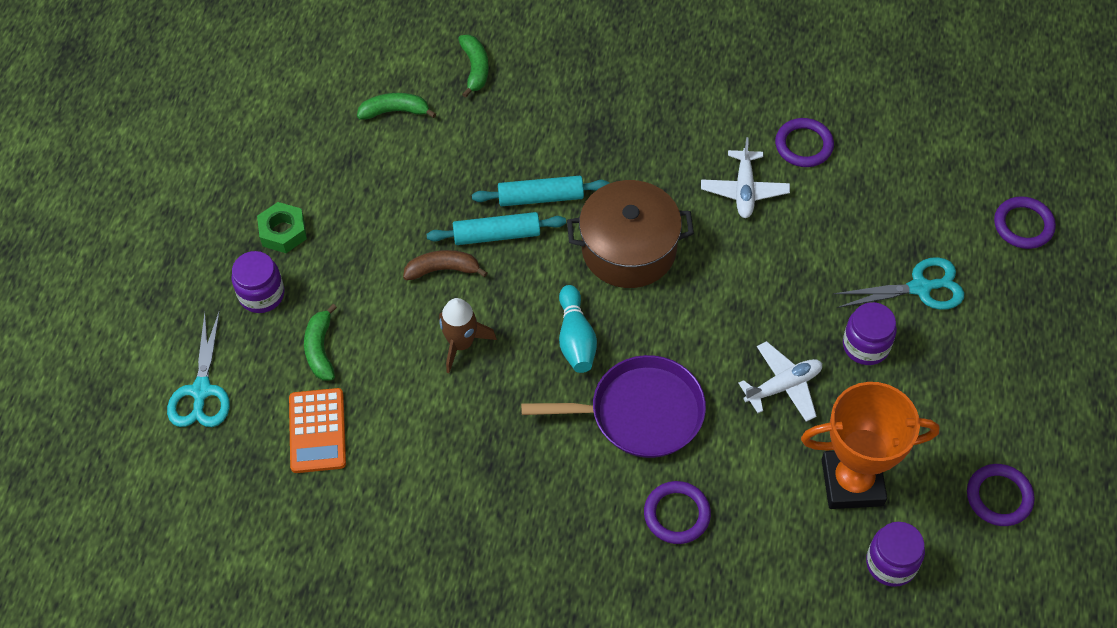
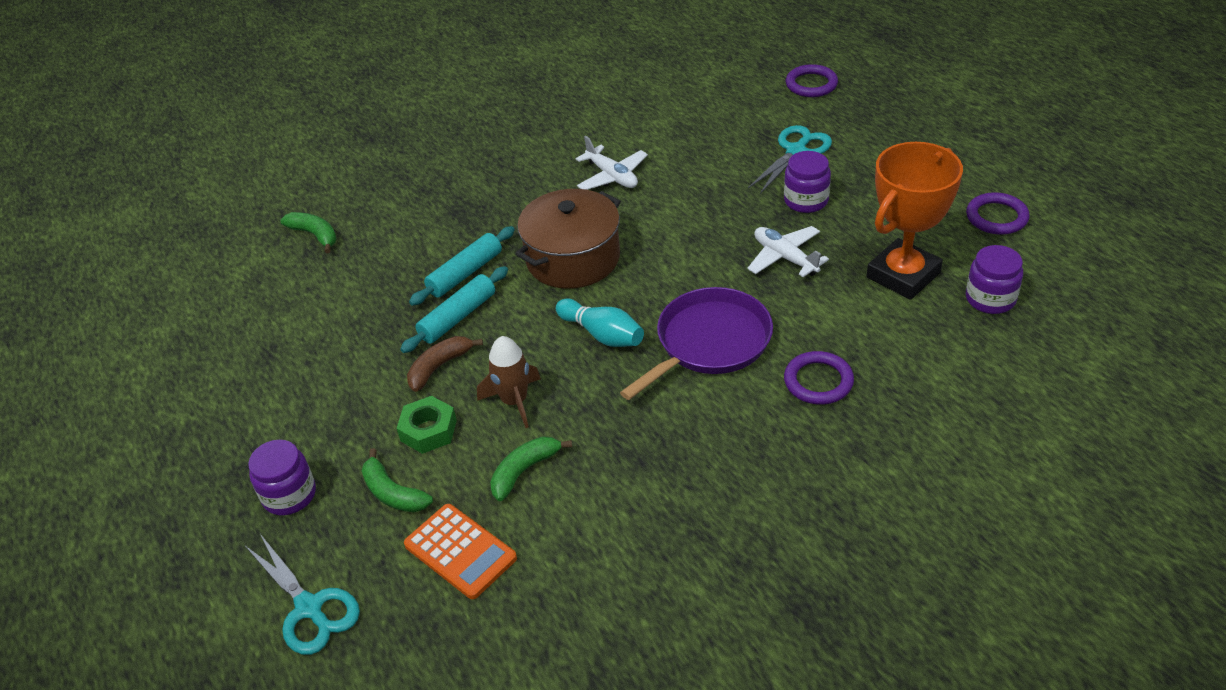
camera: 40 degrees left, 15 degrees down
(283, 232) = (260, 439): green nut -> green nut (428, 430)
(395, 111) = (274, 300): green banana -> green banana (524, 471)
(783, 386) = (785, 257): white plane -> white plane turned 60 degrees counterclockwise
(803, 145) = (620, 130): purple ring -> none

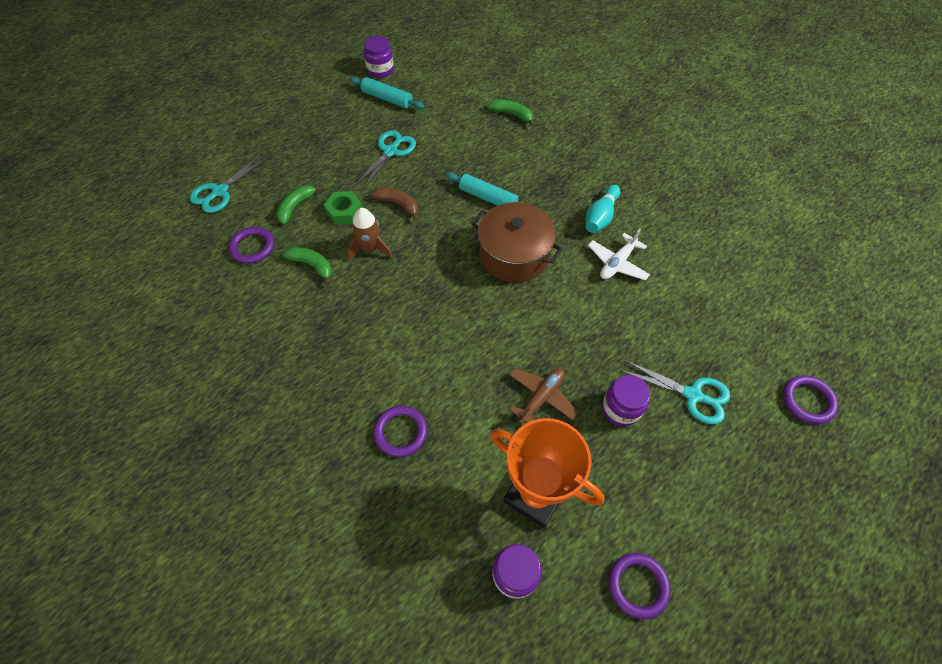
camera: 75 degrees right, 15 degrees up
(289, 495) = (295, 163): purple jar -> purple jar (380, 70)
(315, 235) = (512, 115): green banana -> green banana turned 90 degrees counterclockwise
(324, 371) = (390, 151): none -> turquoise scissors
(458, 317) = (444, 203): turquoise rolling pin -> turquoise rolling pin (387, 99)
(460, 551) = (252, 247): orange calculator -> purple ring
(602, 335) = (436, 286): turquoise bowling pin -> turquoise bowling pin (600, 217)
(709, 342) = (435, 354): purple pan -> none
(785, 257) = (541, 397): white plane -> brown plane

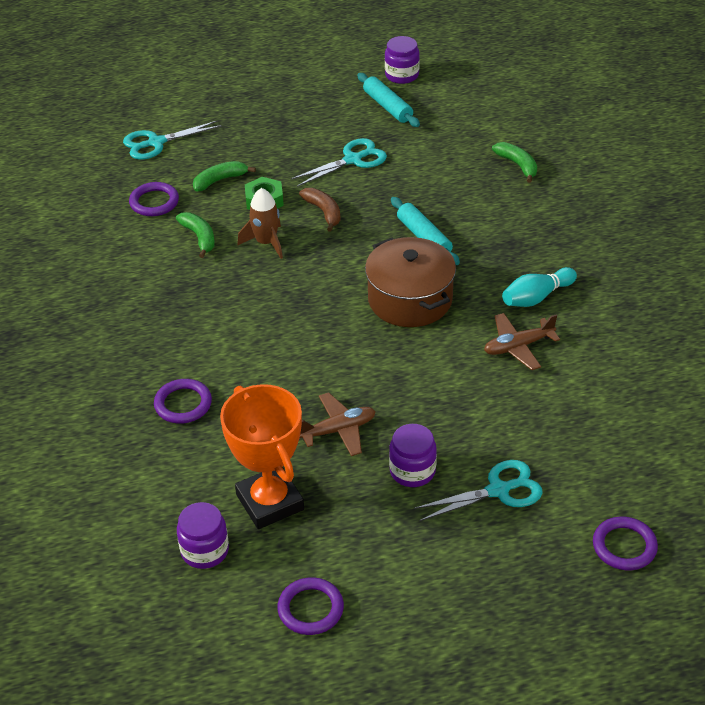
camera: 30 degrees right, 15 degrees down
(617, 263) = (518, 346): white plane -> brown plane
(692, 395) = (498, 490): turquoise scissors -> turquoise scissors turned 75 degrees counterclockwise

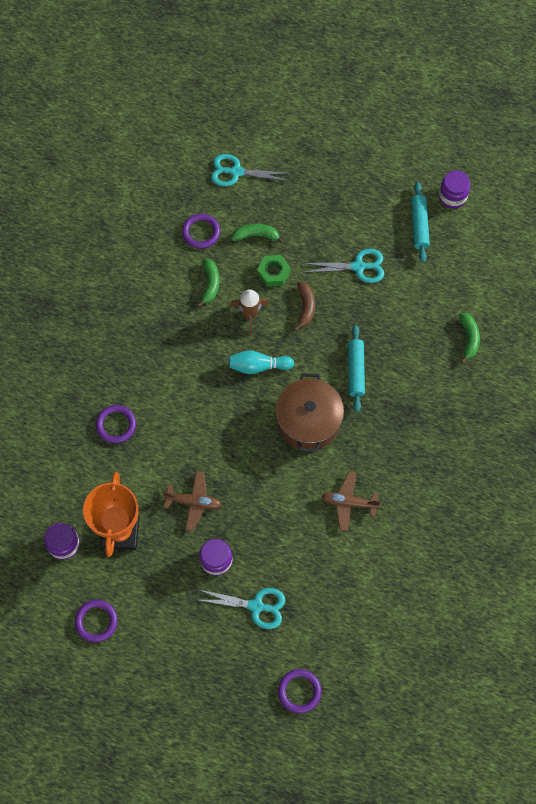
camera: 30 degrees right, 25 degrees up
(536, 297) = (391, 468): turquoise bowling pin -> turquoise bowling pin (258, 366)

